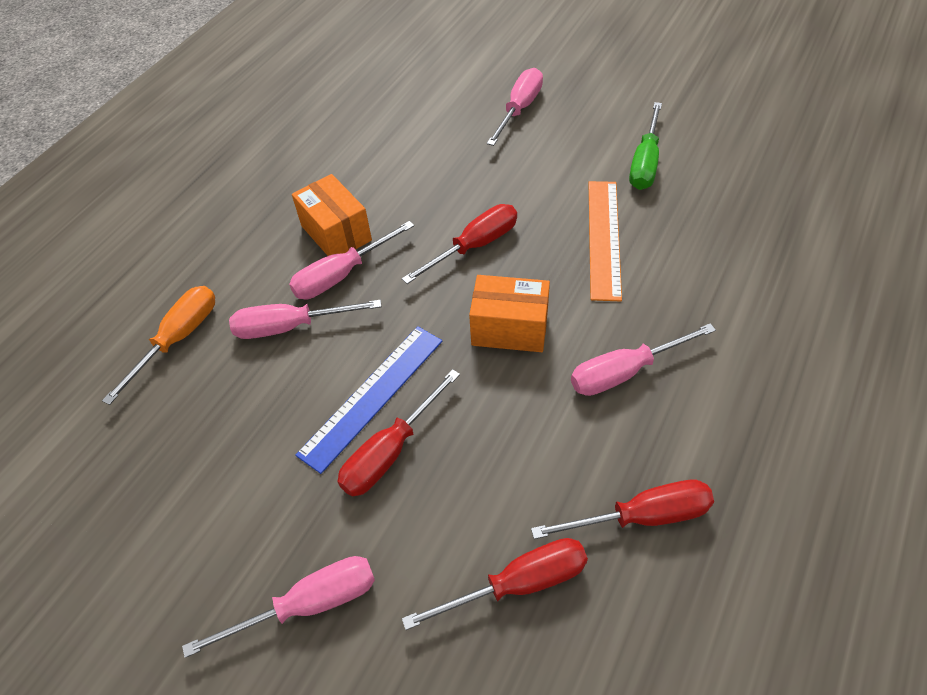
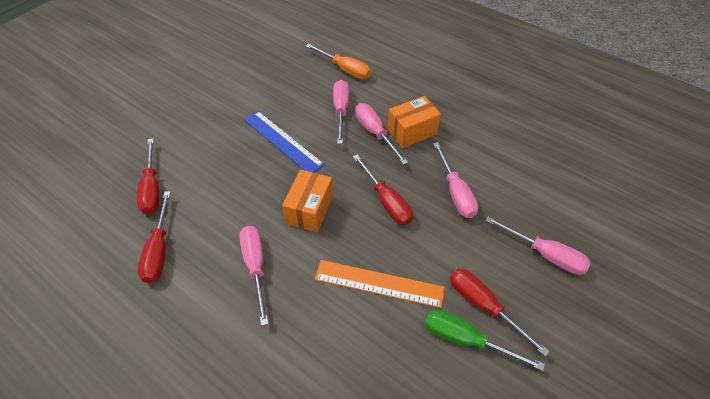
camera: 95 degrees right, 0 degrees up
(308, 604) = (182, 114): pink screwdriver -> pink screwdriver (455, 192)
(391, 451) = (245, 146): red screwdriver -> red screwdriver (483, 306)

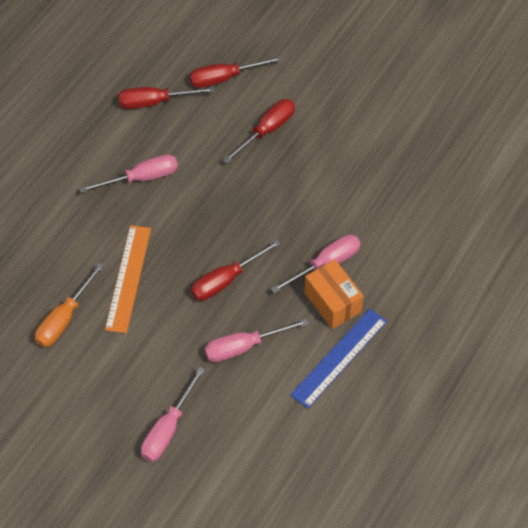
camera: 85 degrees right, 5 degrees up
(283, 141) = (300, 176): blue ruler -> blue ruler (339, 357)
(310, 210) = (209, 212): orange box -> none
(341, 110) = (358, 226): pink screwdriver -> none
(345, 69) = (436, 224): orange screwdriver -> orange screwdriver (64, 318)
(466, 339) = (74, 350): green screwdriver -> none
(483, 306) = (107, 366): red screwdriver -> red screwdriver (266, 131)

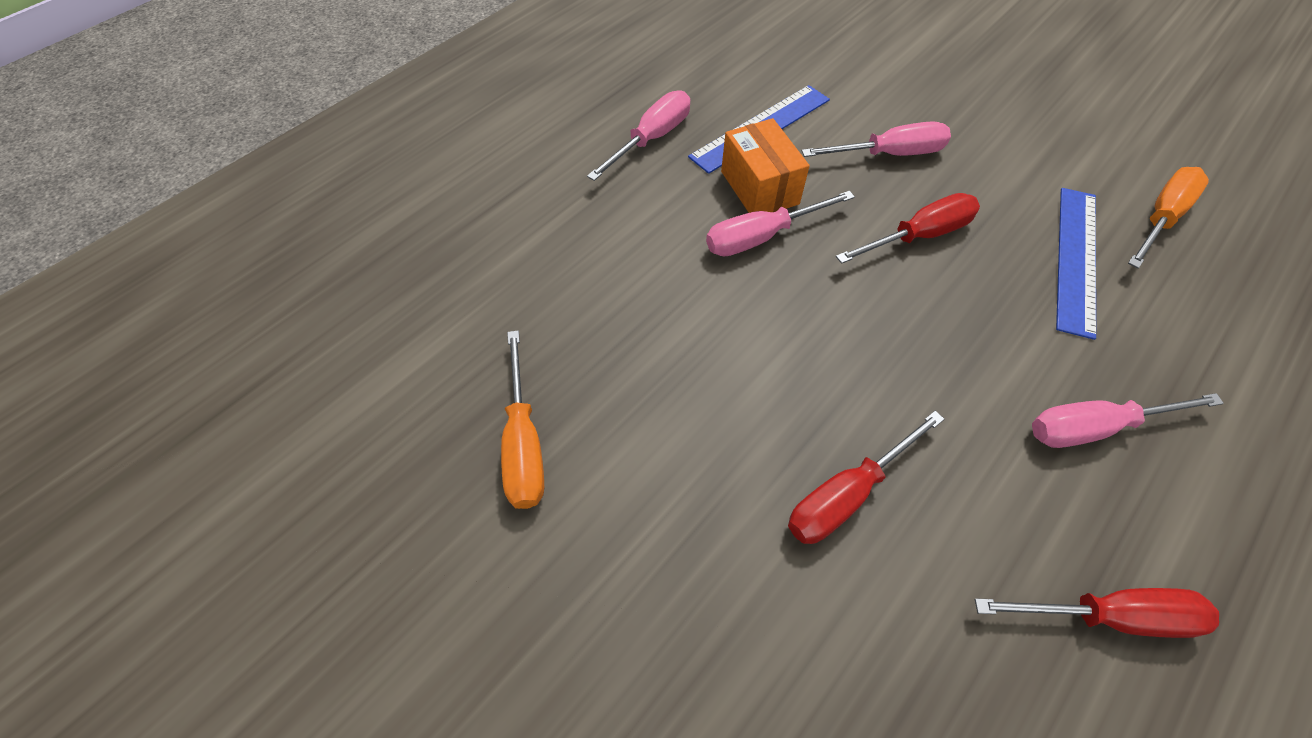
camera: 170 degrees left, 0 degrees up
(128, 278) = (1076, 259): orange ruler -> blue ruler
(168, 428) = (981, 88): pink screwdriver -> pink screwdriver (651, 139)
(225, 78) = (945, 661): red screwdriver -> none
(426, 130) = (524, 443): none -> orange screwdriver

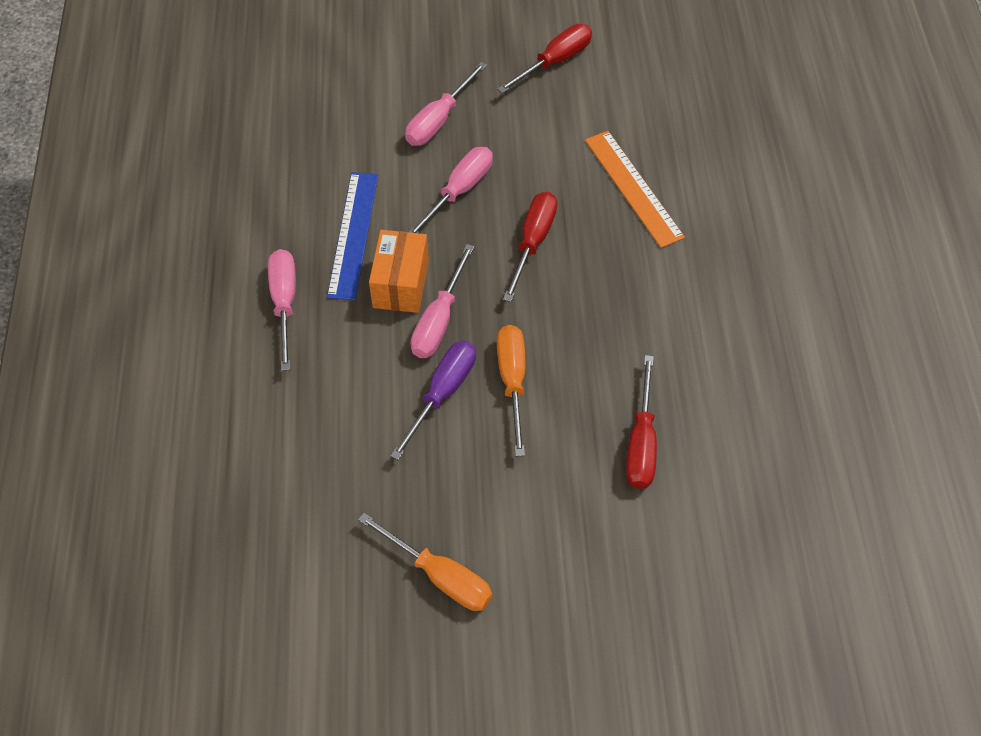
camera: 45 degrees left, 0 degrees up
(699, 295) = (442, 393): none -> purple screwdriver
(759, 188) = (401, 284): orange box -> orange box turned 75 degrees clockwise
(1076, 259) = (633, 188): blue ruler -> orange ruler
(1095, 427) = (726, 295): pink screwdriver -> pink screwdriver (439, 120)
(1108, 615) = (807, 396): red screwdriver -> red screwdriver (554, 61)
(1160, 218) = (655, 120): orange screwdriver -> orange screwdriver (512, 382)

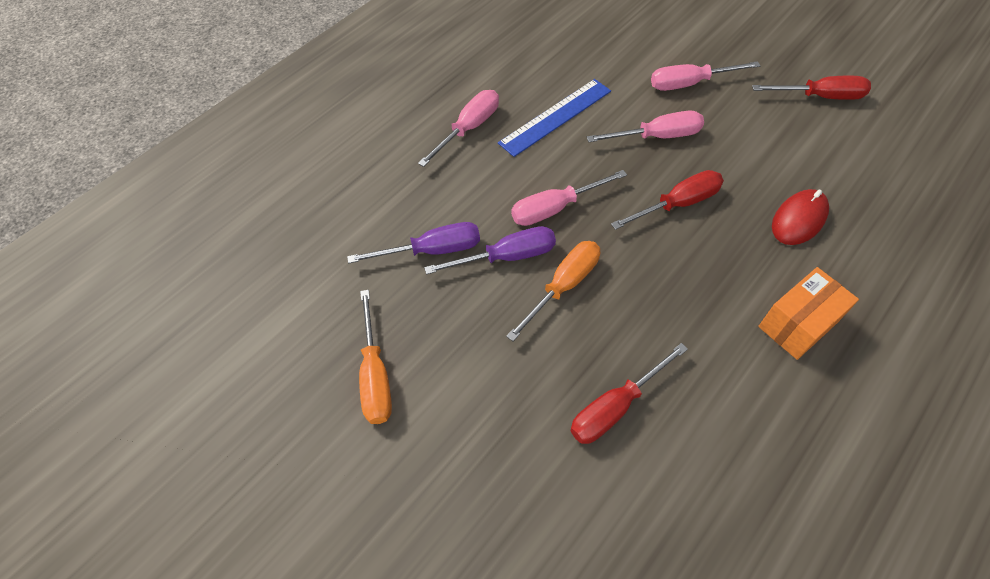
camera: 45 degrees right, 0 degrees up
(373, 438) = (432, 250): none -> purple screwdriver
(401, 284) = (554, 167): orange box -> orange box (798, 324)
(633, 188) = (798, 219): orange ruler -> red mouse

